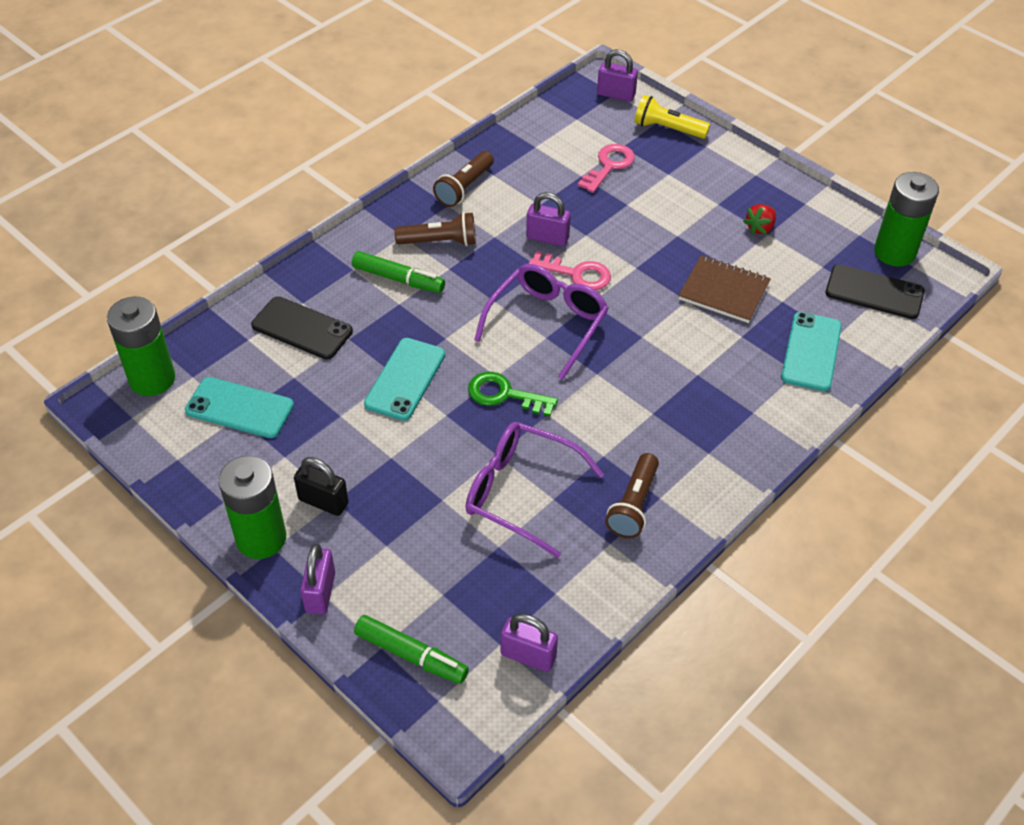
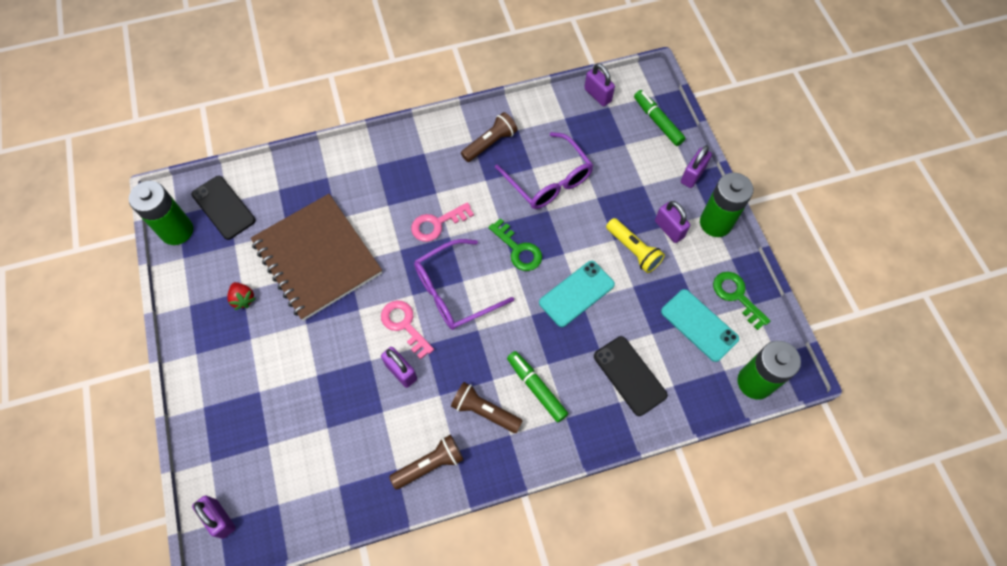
camera: 150 degrees left, 15 degrees up
(202, 459) = (736, 296): none -> green key
(323, 502) = (669, 229): black padlock -> purple padlock
(609, 166) = (297, 426): pink key -> pink key (437, 224)
(667, 129) = (215, 446): yellow flashlight -> yellow flashlight (633, 250)
(724, 291) = (317, 258): brown notebook -> brown notebook, size x1.82
(760, 228) = (243, 299): red strawberry -> red strawberry turned 75 degrees clockwise
(811, 351) = (305, 186): turquoise phone -> none

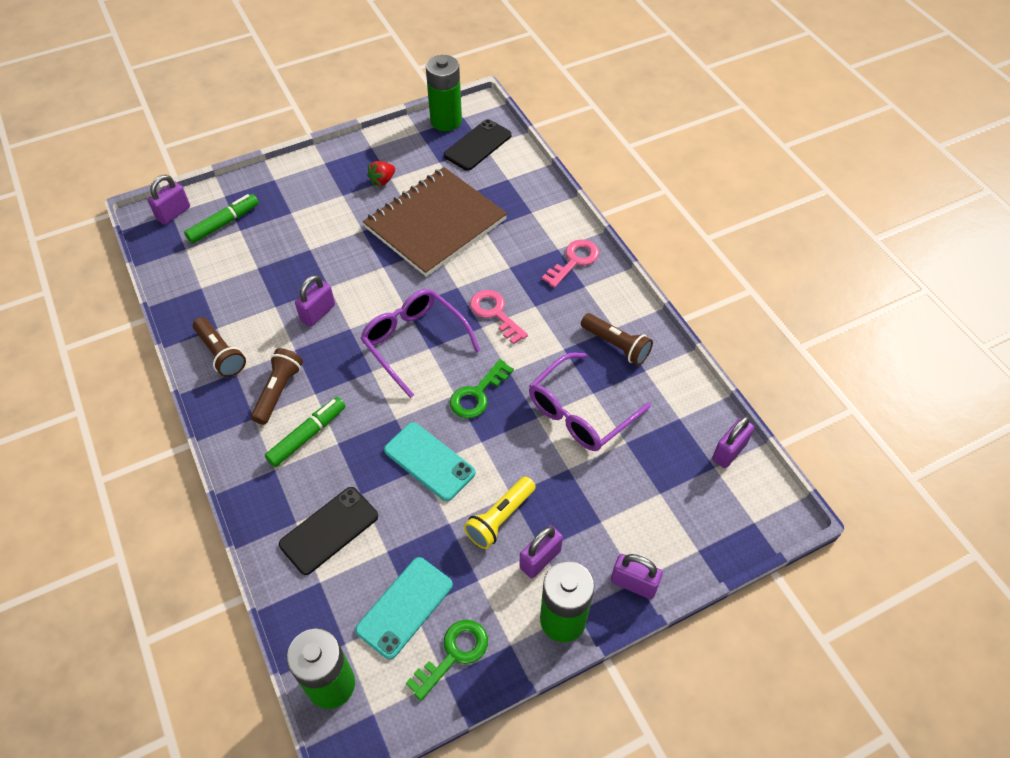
camera: 80 degrees right, 10 degrees down
(404, 325) = (370, 306): pink key -> pink key (574, 261)
(657, 121) = (710, 530): green marker -> green marker (224, 223)

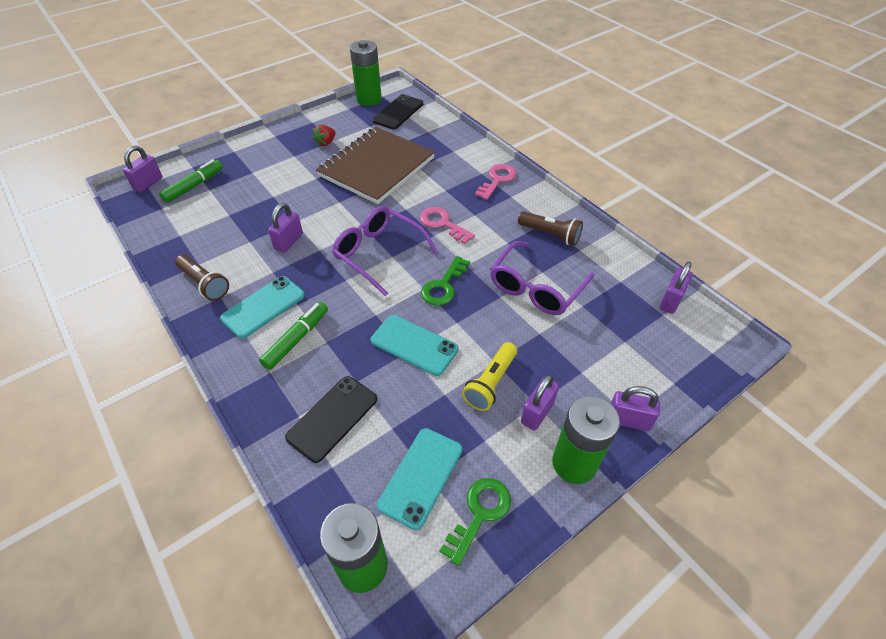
camera: 10 degrees left, 5 degrees down
(279, 391) = (263, 307): brown flashlight -> turquoise phone

